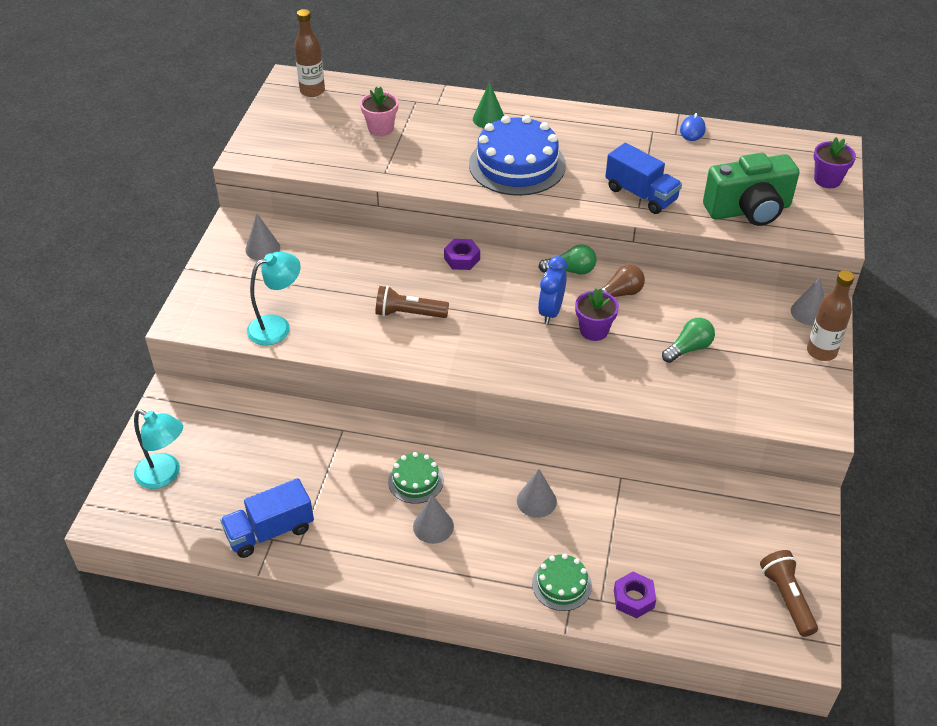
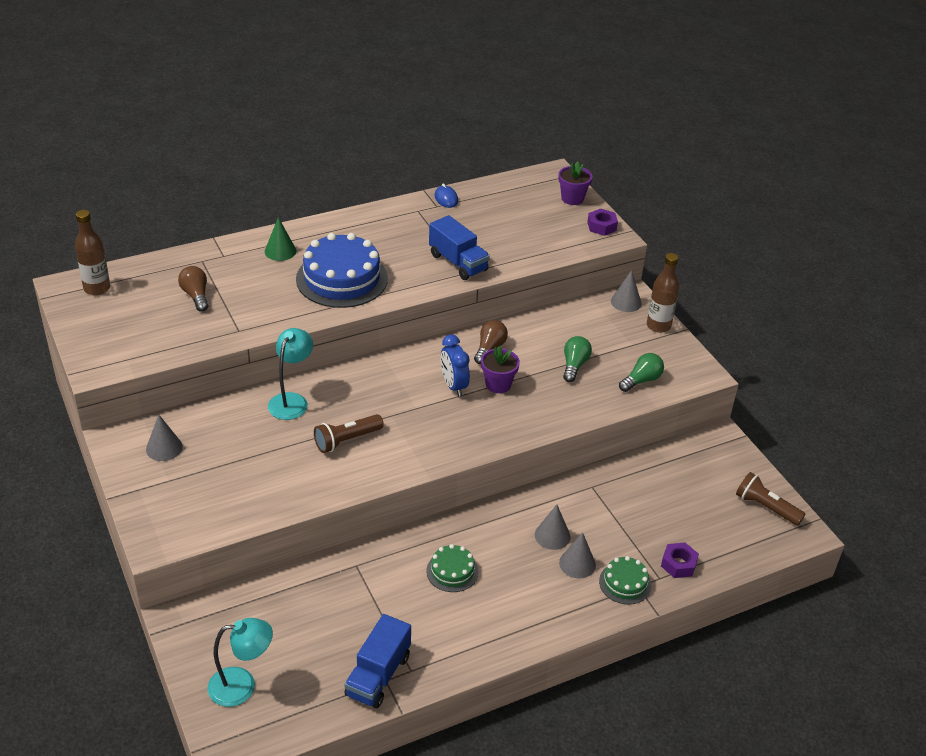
camera: 40 degrees left, 5 degrees down
(277, 326) = (247, 505): turquoise lamp -> turquoise lamp (291, 400)
(380, 128) = (196, 296): pink flower pot -> brown light bulb
(433, 526) = (498, 596): grey cone -> grey cone (577, 563)
(462, 259) = (345, 377): purple nut -> purple nut (601, 226)
(570, 270) = (437, 348): green light bulb -> green light bulb (641, 380)
(641, 194) = (458, 262): blue truck -> blue truck turned 45 degrees clockwise
(748, 210) = (543, 242): green camera -> none

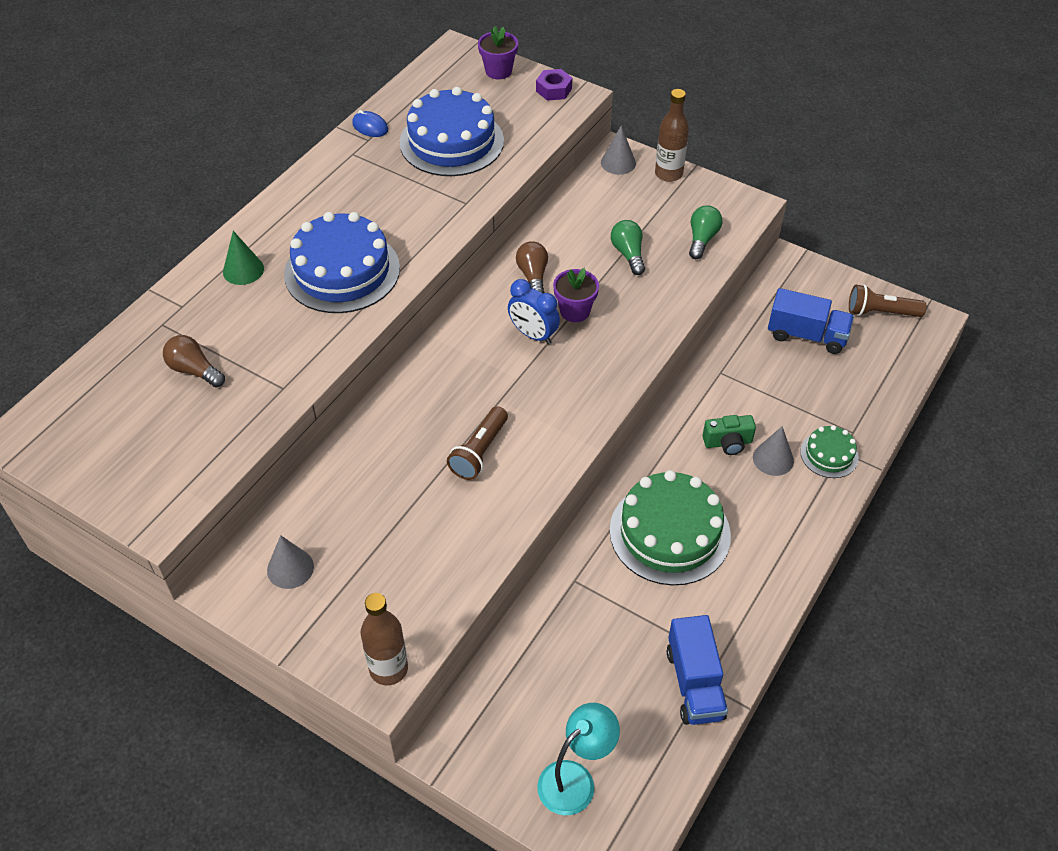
camera: 30 degrees left, 10 degrees up
(97, 288) = (63, 419): brown bottle -> brown bottle (388, 669)
(291, 400) = (382, 438): turquoise lamp -> none
(452, 571) = (669, 533): green cake -> green cake, size x2.00
(458, 262) = (448, 195): blue truck -> blue truck (806, 335)
(493, 230) = (451, 142): none -> blue cake
(552, 535) = (728, 443): grey cone -> green camera
(678, 564) = (857, 409): purple nut -> none

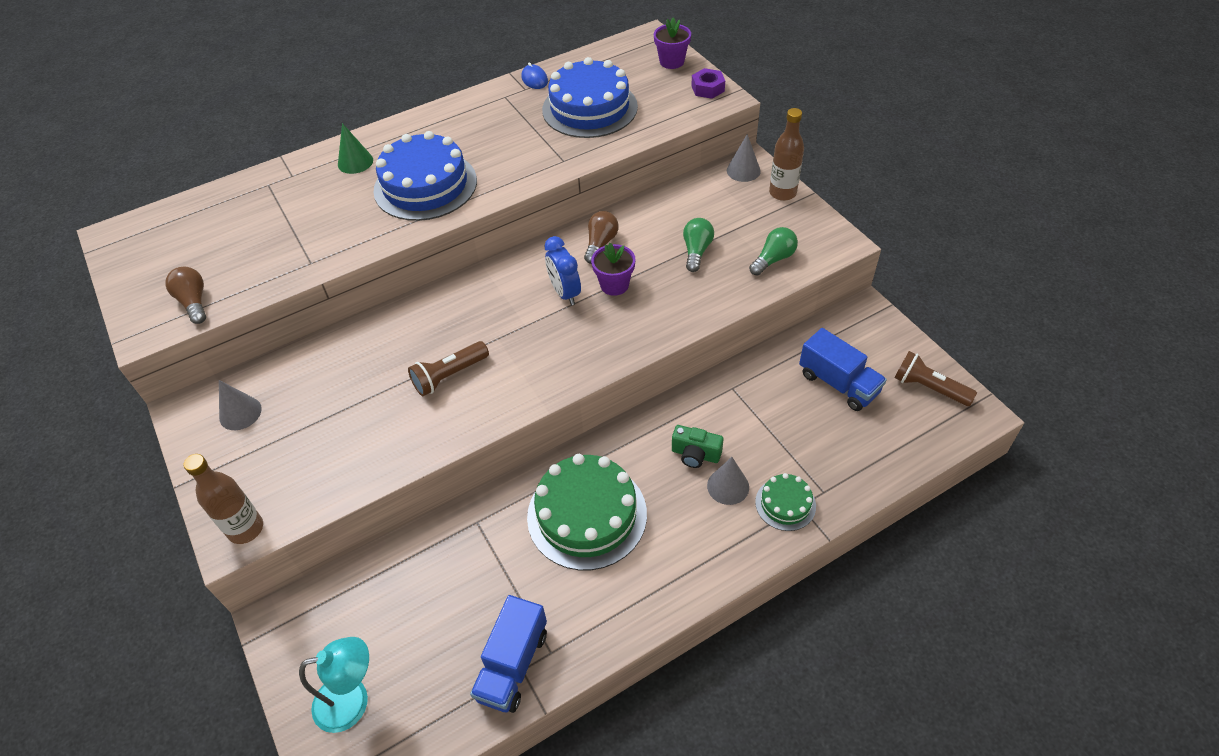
camera: 30 degrees right, 0 degrees up
(194, 370) = (261, 227): brown light bulb -> brown light bulb (194, 302)

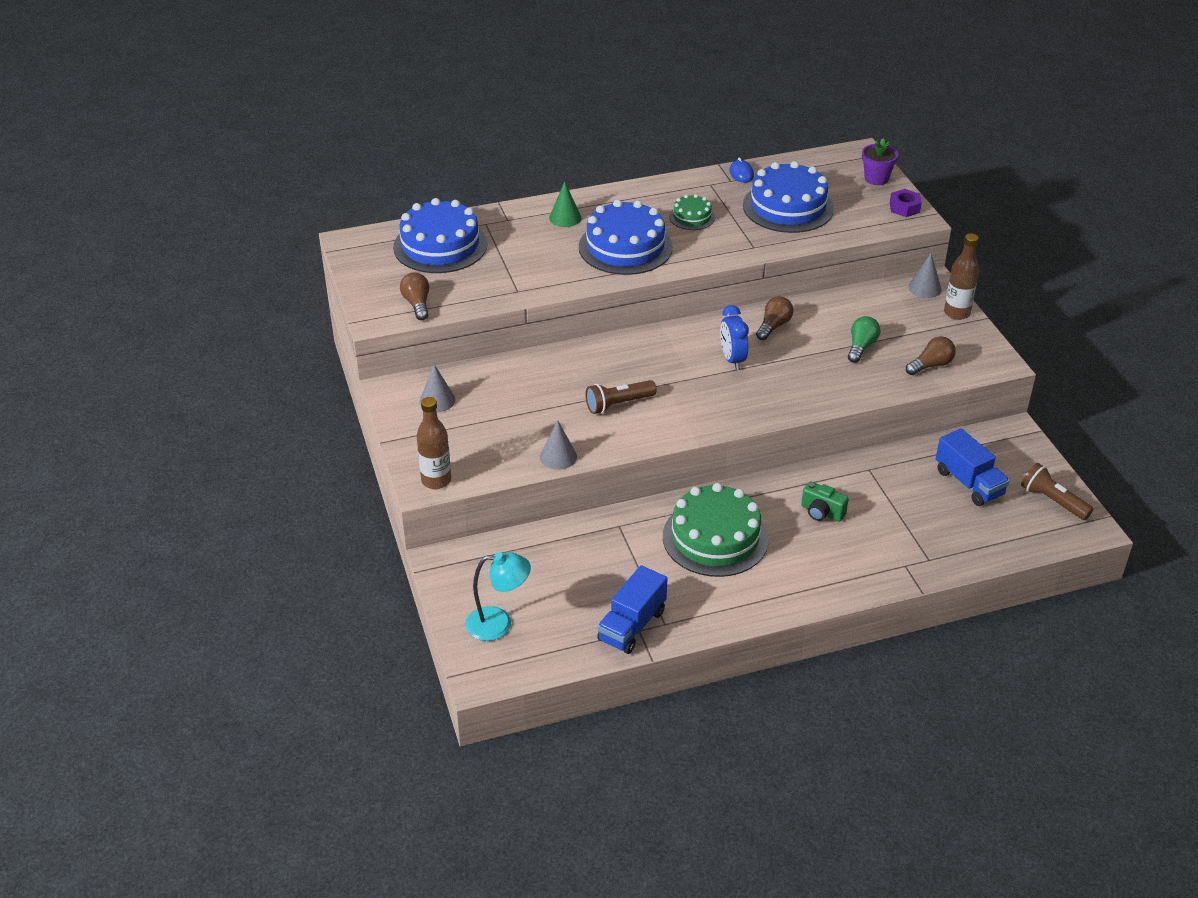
camera: 10 degrees right, 10 degrees down
(218, 221) = (440, 246): none -> blue cake
(614, 285) = (778, 361): purple flower pot -> none
(728, 486) = (844, 540): grey cone -> grey cone (558, 456)
(773, 259) = (931, 365): green light bulb -> brown light bulb
(785, 504) = (892, 562): green cake -> green cake (692, 217)

